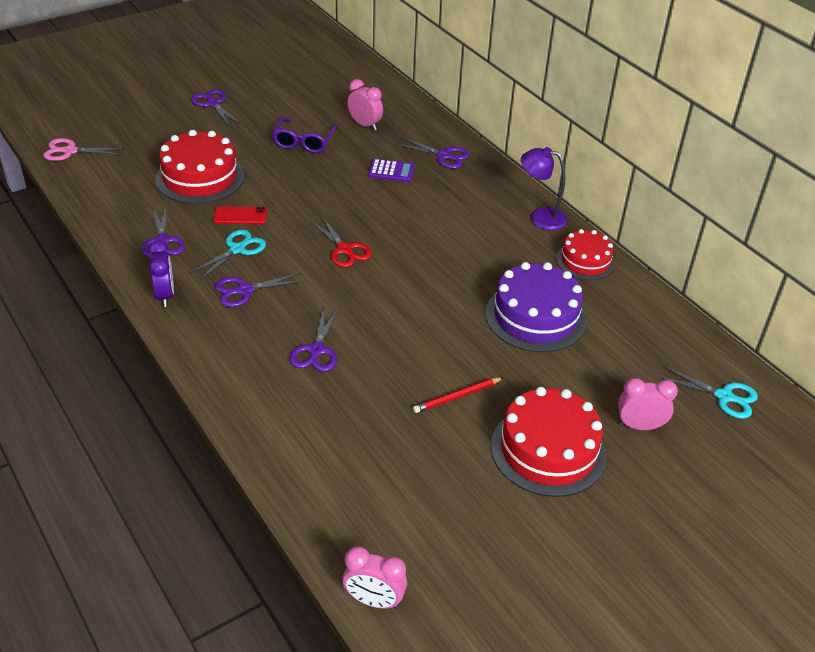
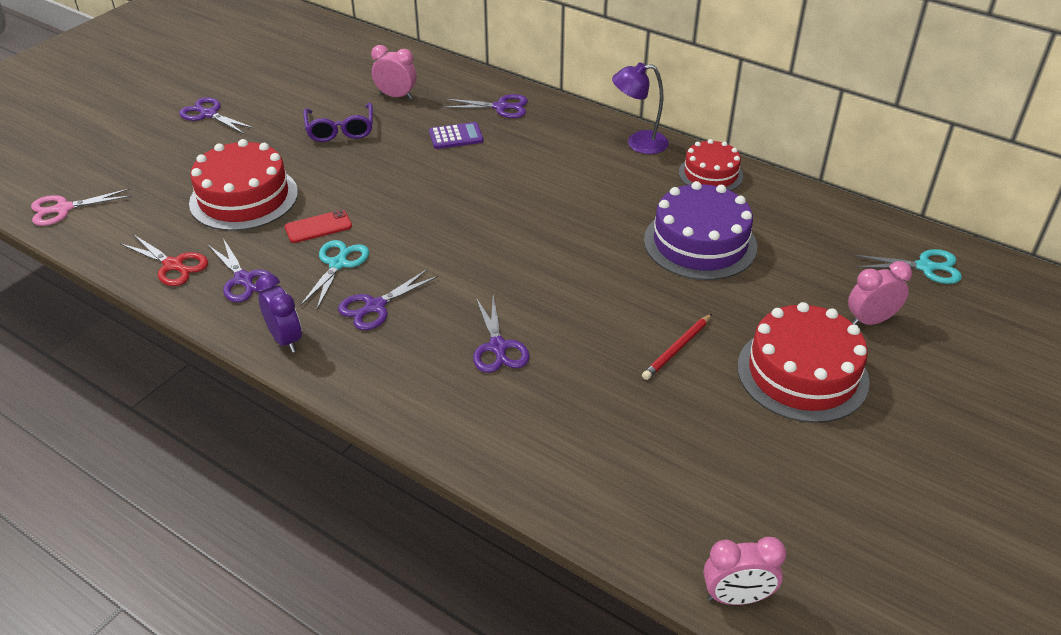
camera: 20 degrees left, 0 degrees up
(345, 250) = (459, 231): red scissors -> red scissors (173, 265)

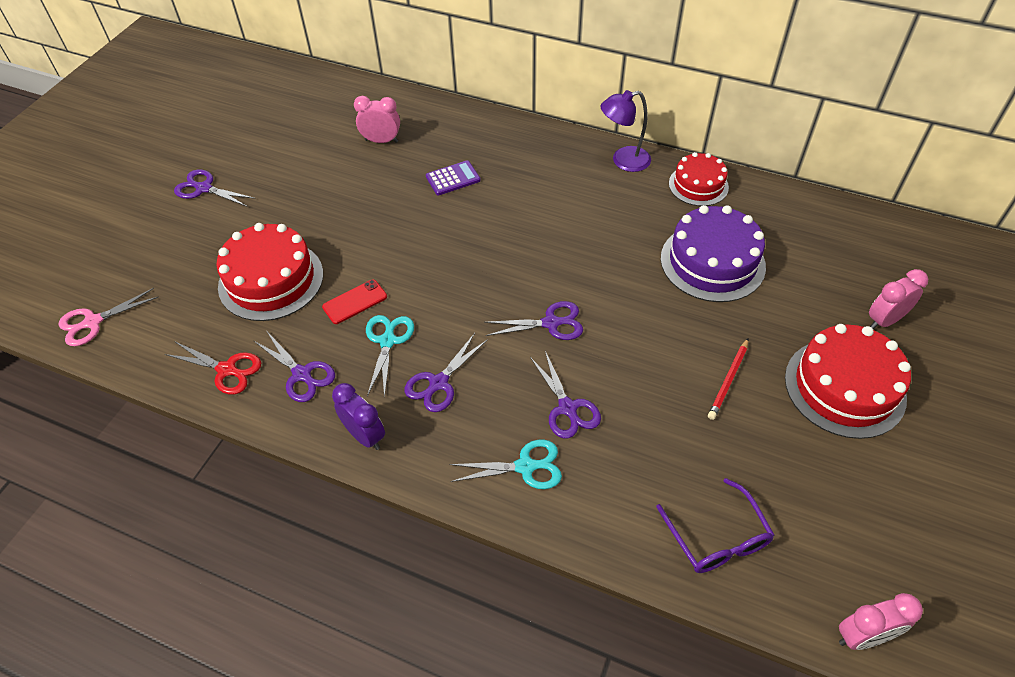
camera: 10 degrees left, 10 degrees up
(340, 130) = (340, 187): purple glasses -> purple glasses (717, 537)
(501, 107) = (484, 139): purple scissors -> purple scissors (551, 323)
(925, 267) = (913, 255): turquoise scissors -> turquoise scissors (526, 466)

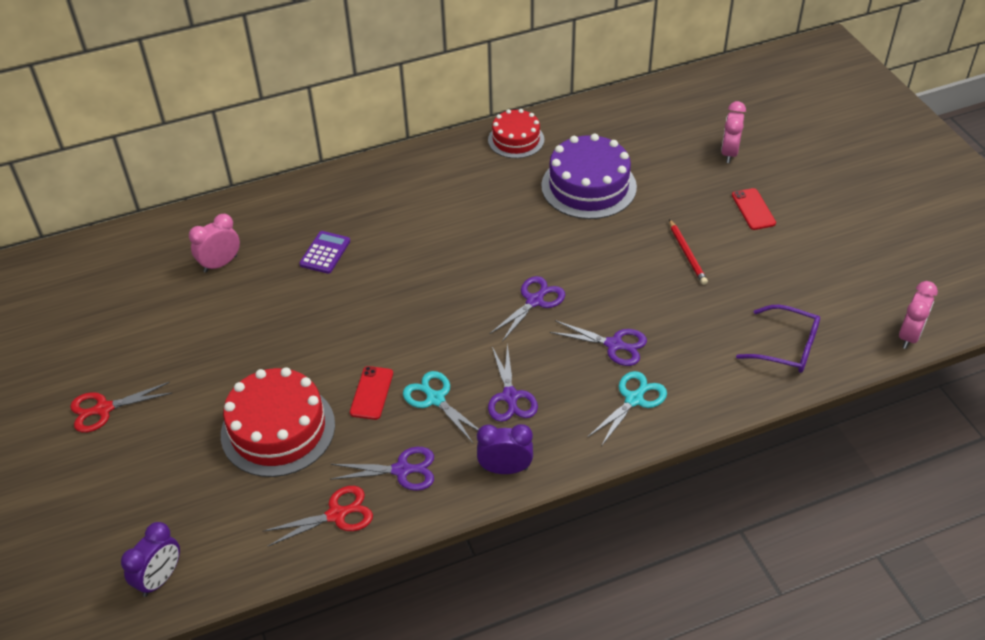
camera: 45 degrees left, 5 degrees down
(92, 322) = (160, 578): pink scissors -> purple clock
(204, 188) = (103, 409): purple scissors -> red scissors
(623, 161) = (441, 155): purple lamp -> none
(844, 387) = (753, 209): red cake -> red phone

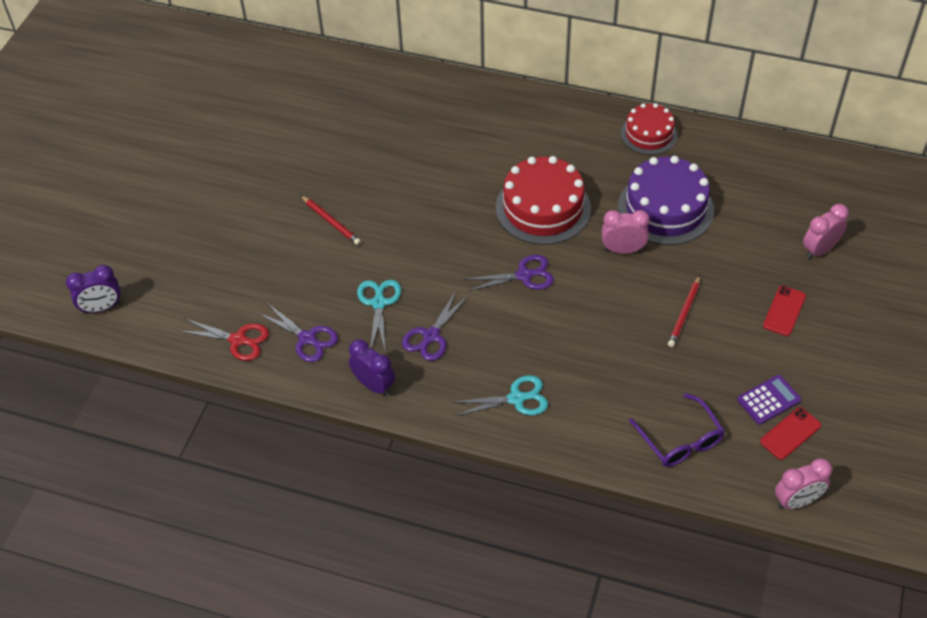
camera: 40 degrees right, 5 degrees up
(103, 409) = (171, 171): red scissors -> none
(220, 264) = (336, 109): pink clock -> pink clock (622, 250)
(278, 429) = (259, 256): red cake -> red cake (543, 208)
(317, 359) = (331, 222): none -> red pencil
(325, 253) = (413, 144): purple calculator -> purple calculator (769, 400)
(371, 393) = (342, 270): red phone -> red phone (790, 433)
(614, 345) = (547, 348): purple scissors -> none

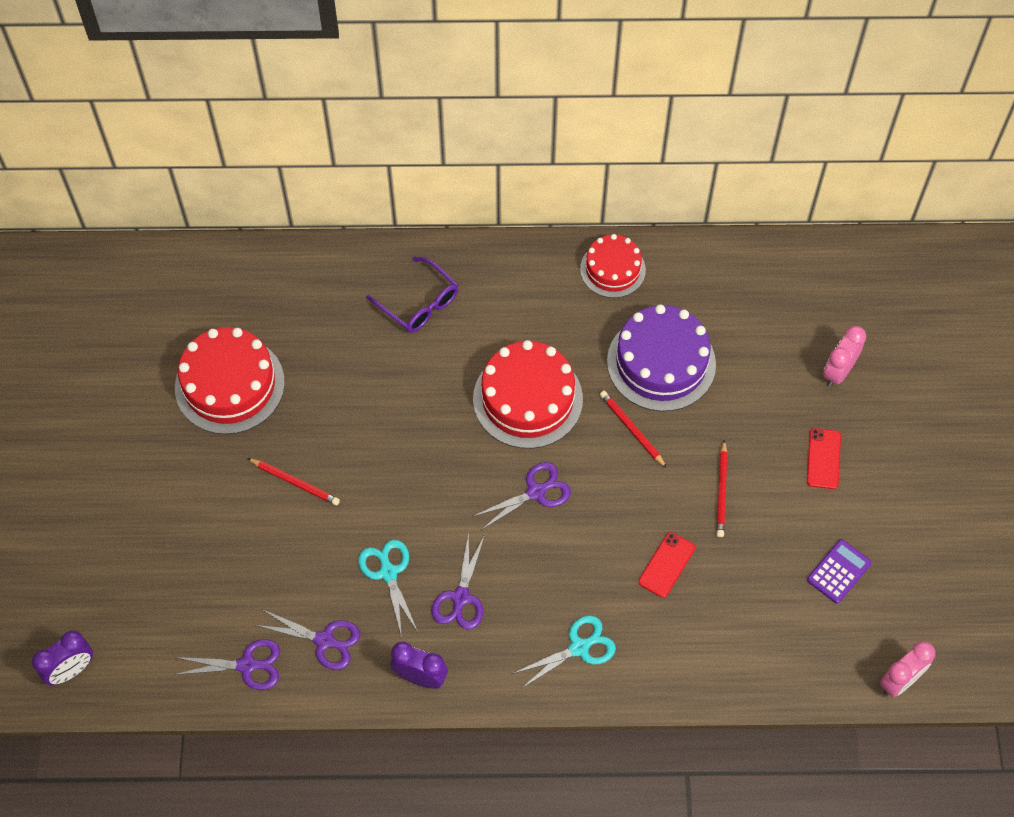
camera: 20 degrees left, 10 degrees up
(238, 340) = (247, 665): red scissors -> purple scissors
(309, 144) = (229, 385): none -> red cake
(622, 250) = (632, 429): pink clock -> red pencil
(680, 440) = (764, 646): purple glasses -> purple glasses (419, 303)
(790, 433) = (871, 605): red phone -> red phone (666, 565)

